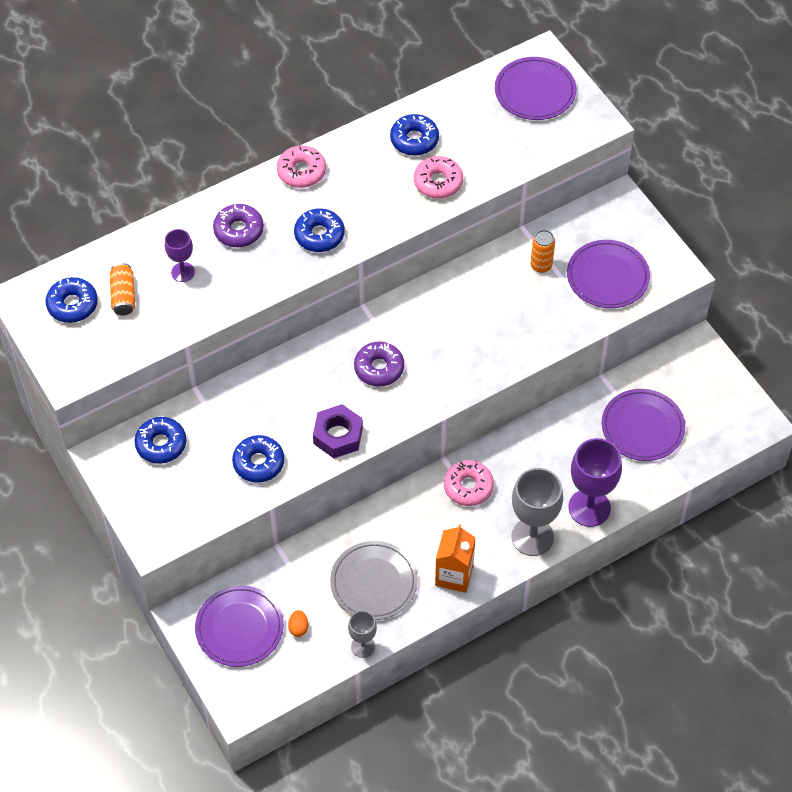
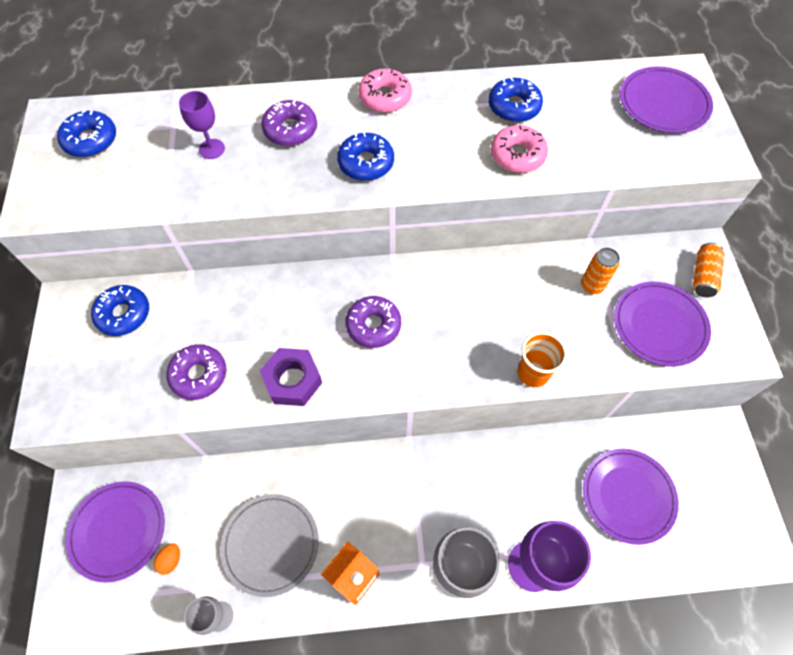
camera: 25 degrees right, 5 degrees up
(123, 296) = (142, 150): orange can -> orange can (703, 276)
(258, 463) = (199, 375): blue donut -> purple donut
(468, 487) = (417, 480): pink donut -> none
(525, 353) = (533, 373): none -> orange cup

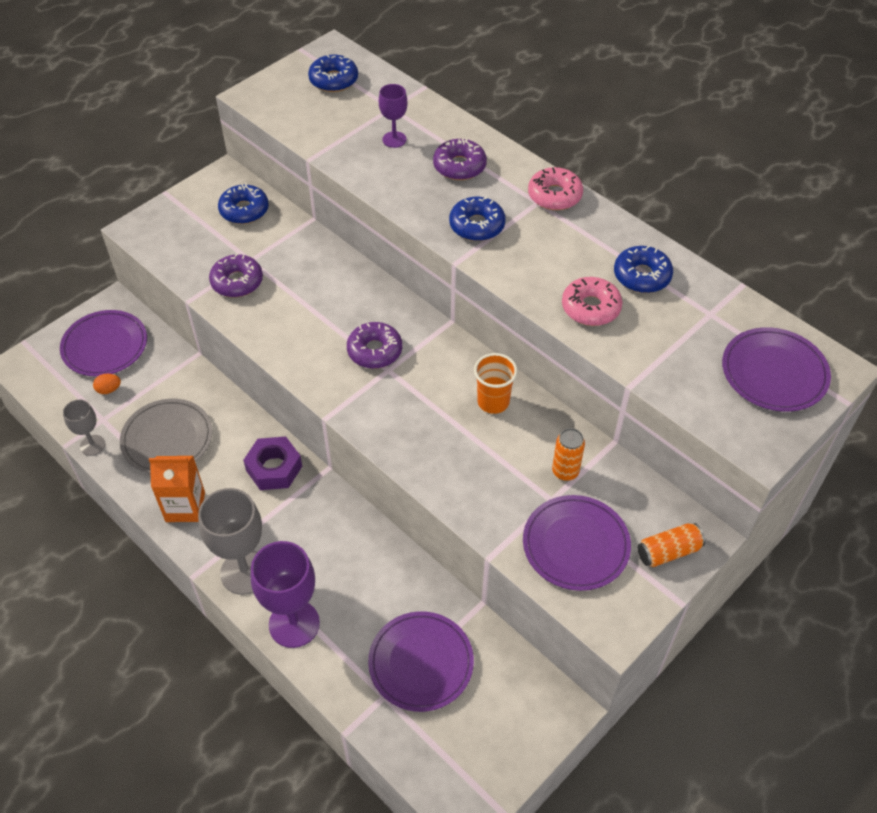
camera: 50 degrees right, 10 degrees down
(292, 380) = (282, 335): purple nut -> purple nut (274, 468)
(533, 373) = (434, 479): orange cup -> orange cup (493, 402)

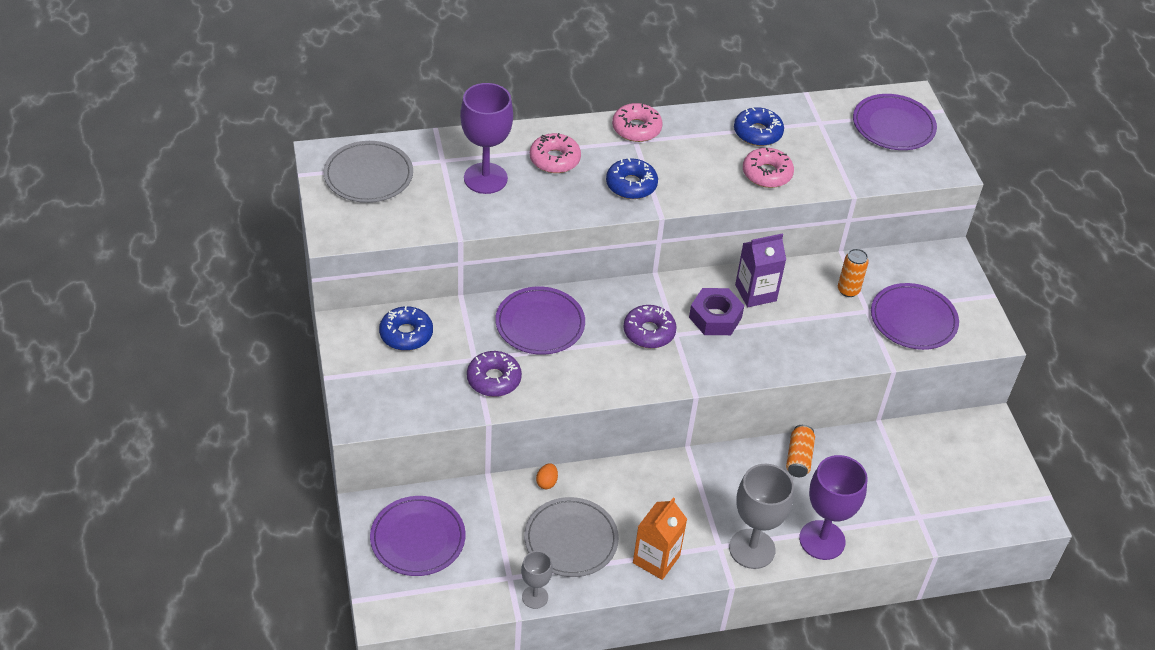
camera: 60 degrees left, 5 degrees down
(109, 389) = (477, 558): orange egg -> orange egg (546, 482)
(274, 468) = (661, 482): purple nut -> purple nut (715, 317)
(333, 80) = (368, 175): blue donut -> grey plate
(394, 139) = (485, 178): purple goblet -> purple goblet, size x1.82
(421, 663) = (905, 481): purple plate -> purple plate (540, 323)
(459, 166) = (554, 159): purple donut -> pink donut
(493, 402) = (755, 293): orange cup -> purple carton
(668, 551) = (950, 278): orange can -> orange can (798, 458)

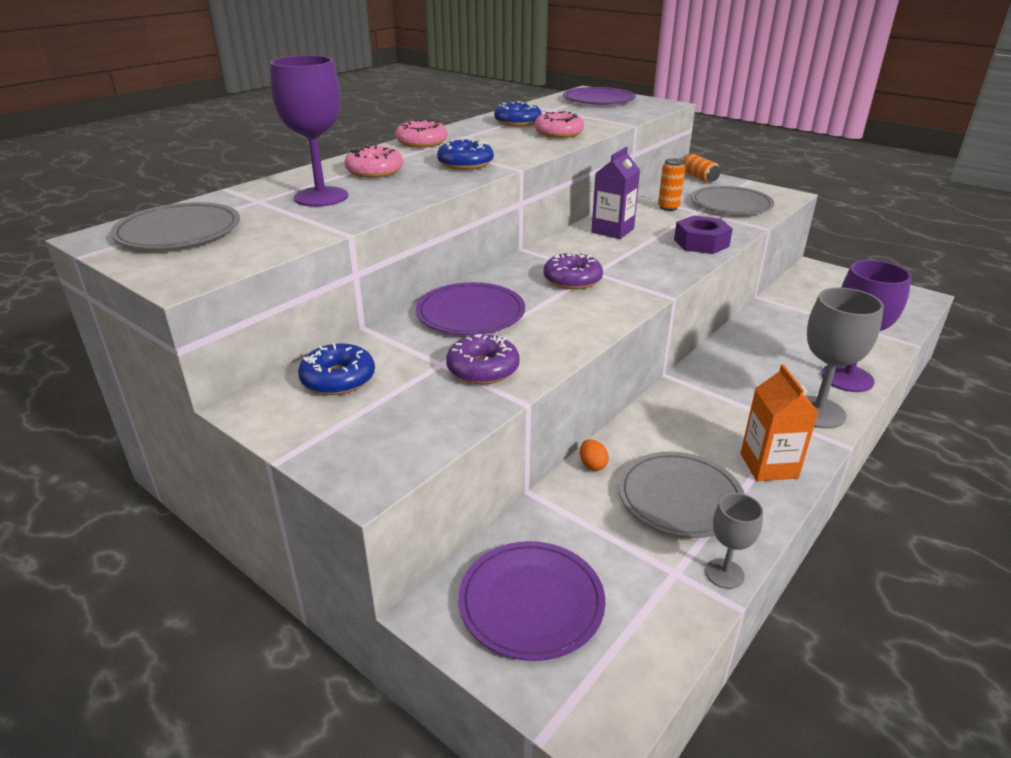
camera: 35 degrees left, 15 degrees down
(715, 317) = (607, 252): purple nut -> purple nut (701, 243)
(798, 458) = (747, 340): orange can -> orange can (698, 177)
(913, 319) = (731, 204): purple plate -> grey plate

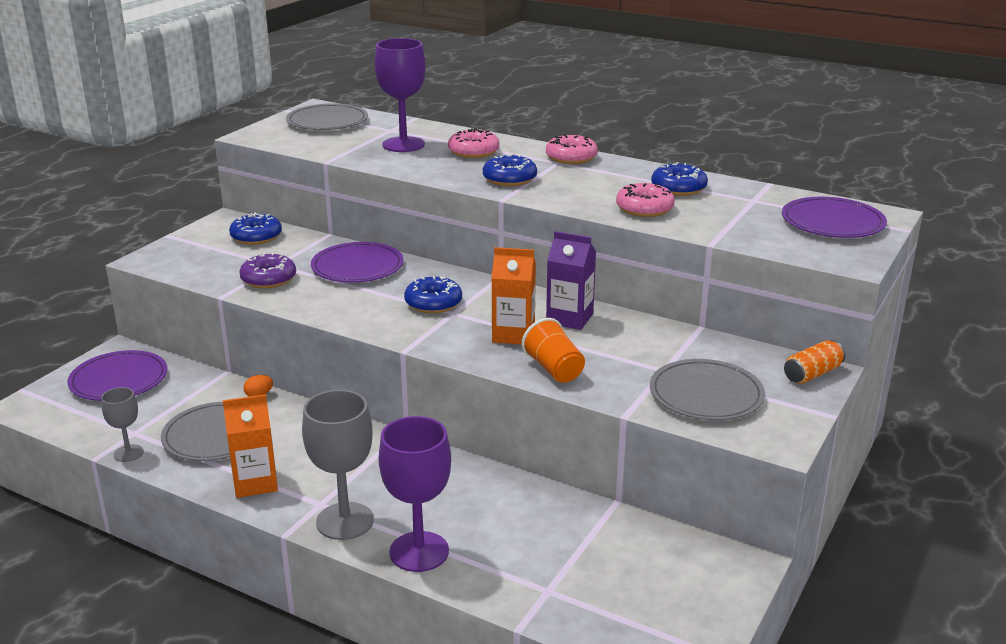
camera: 80 degrees right, 5 degrees down
(572, 279) = (433, 303): purple donut -> blue donut
(640, 252) = (513, 334): none -> orange carton
(668, 207) = (666, 350): orange can -> none
(701, 243) = (554, 369): purple nut -> orange cup

